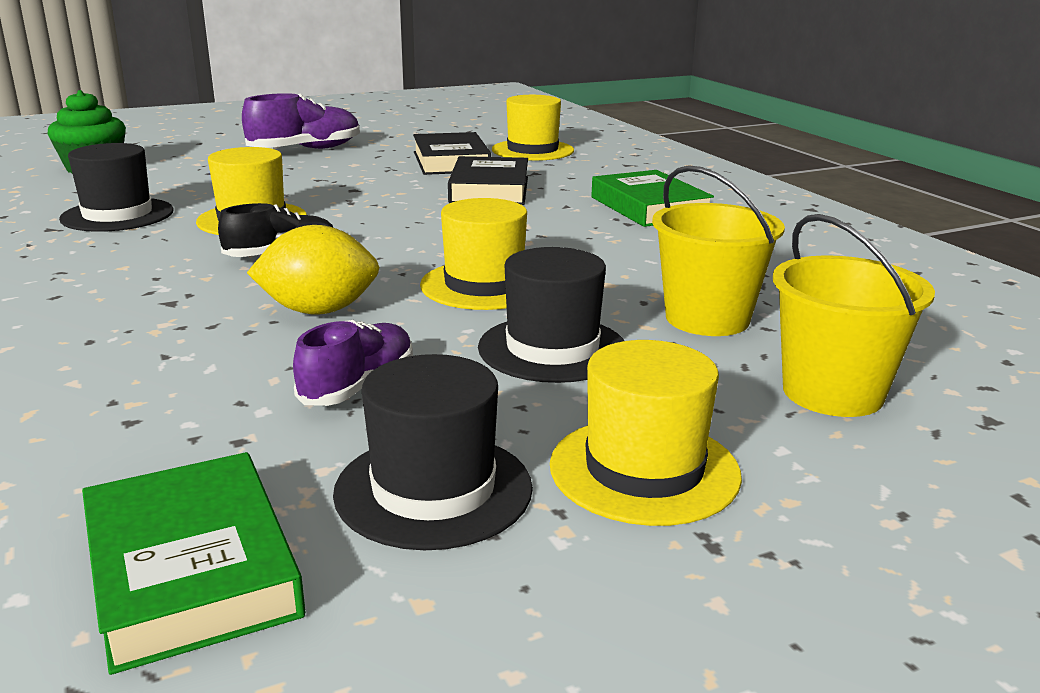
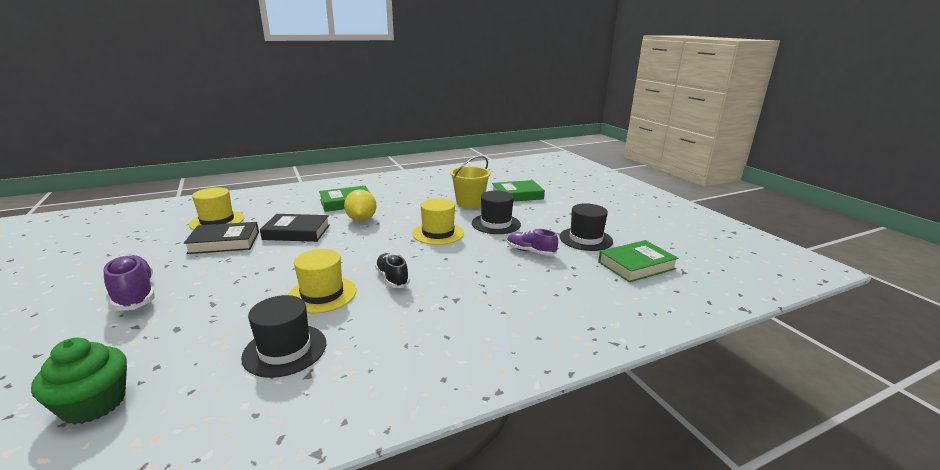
camera: 90 degrees left, 0 degrees up
(319, 311) = (465, 263): yellow lemon -> yellow lemon (361, 220)
(644, 470) = (564, 216): yellow hat -> none
(832, 393) = (517, 195): yellow bucket -> green book

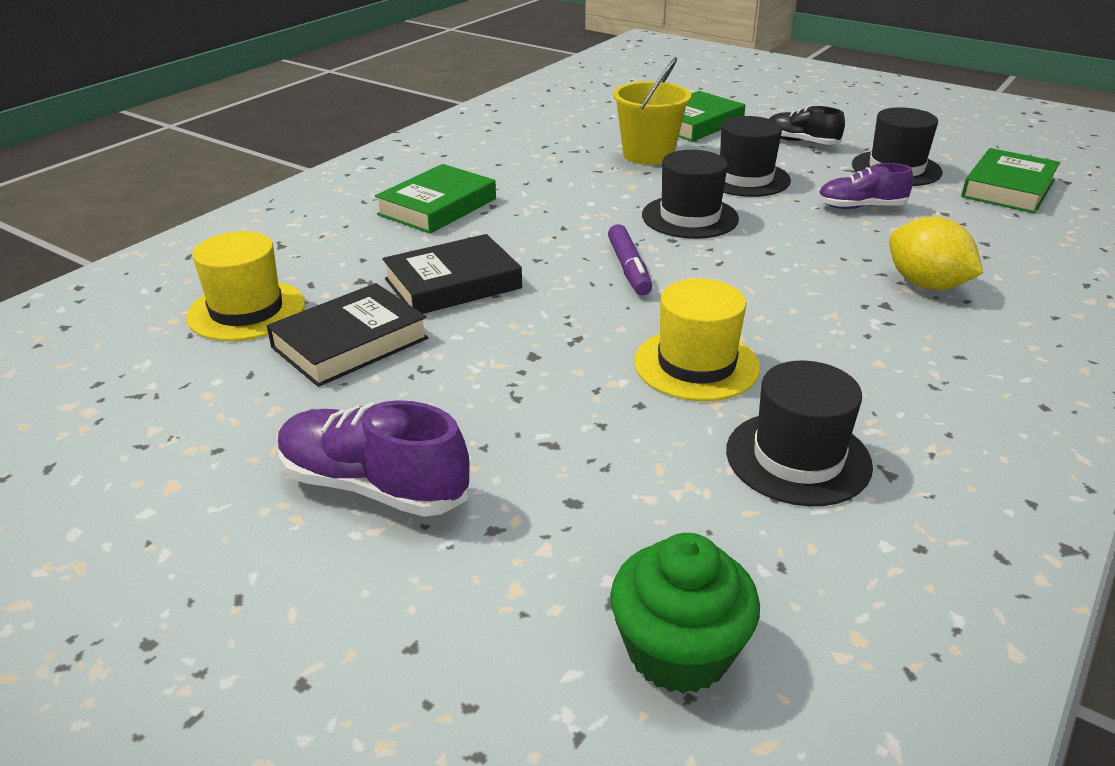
camera: 30 degrees left, 10 degrees up
(361, 220) = (525, 229): yellow lemon -> yellow lemon (926, 284)
(371, 247) = (629, 268): none -> purple marker
(392, 278) = (751, 306): black shoe -> black shoe (801, 142)
(438, 233) = (690, 217): yellow hat -> black hat

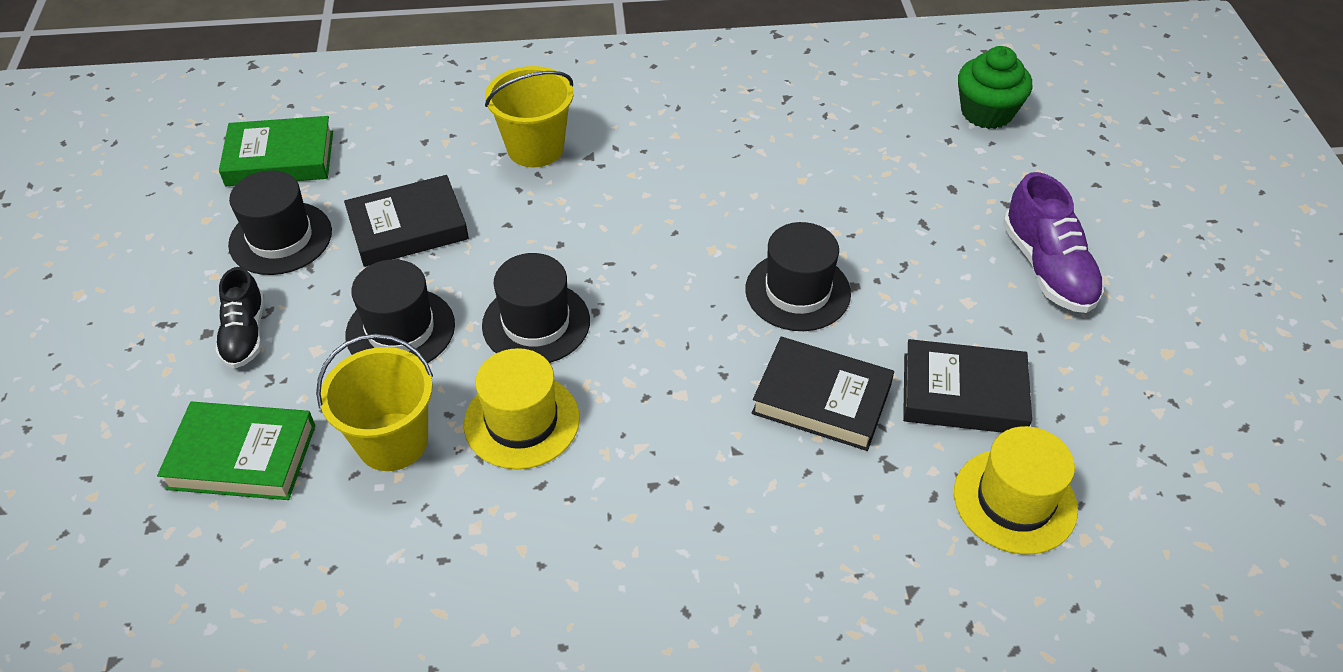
camera: 130 degrees left, 15 degrees up
(437, 206) = (702, 530): green book -> none
(629, 268) = (677, 308): purple marker -> none
(696, 365) = (770, 206): yellow hat -> yellow hat (522, 421)
(798, 458) = (813, 130): black hat -> black hat (797, 291)
(860, 207) = (408, 227): purple shoe -> black book
(926, 284) = (535, 148): yellow lemon -> yellow bucket

